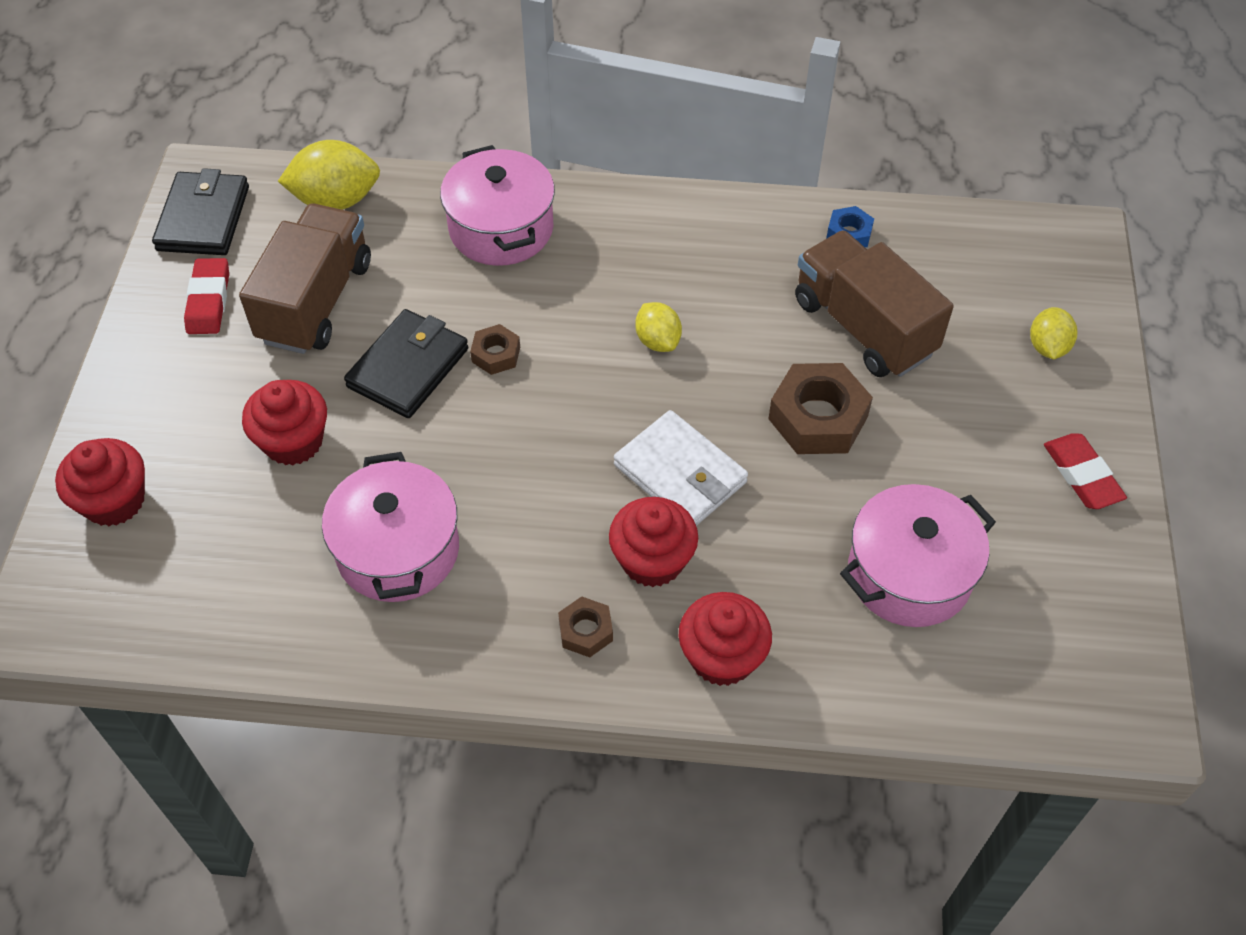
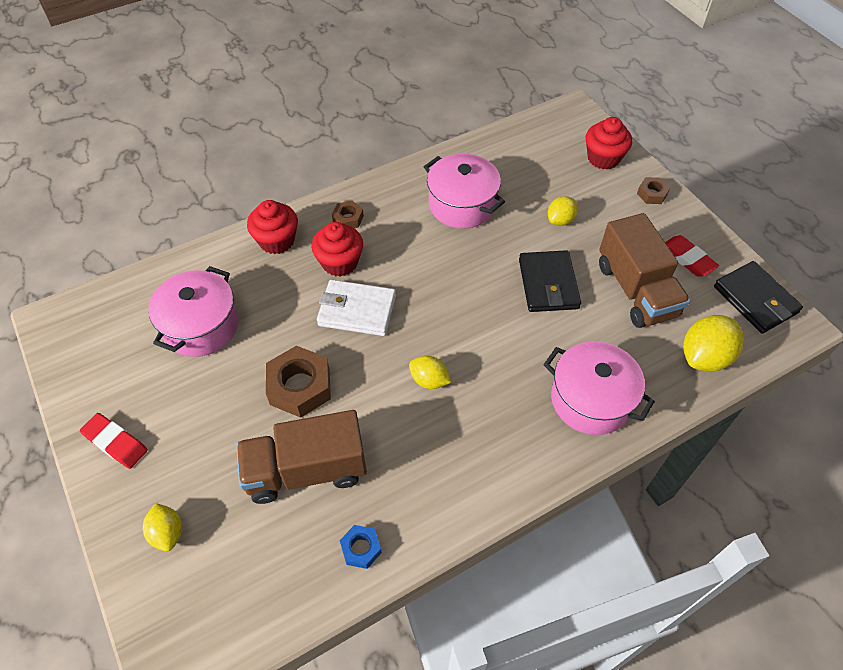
camera: 145 degrees right, 0 degrees up
(293, 441) = (560, 220): red cupcake -> yellow lemon
(496, 354) = (511, 318): brown nut -> brown nut (652, 194)
(863, 327) = (306, 470): brown truck -> brown truck turned 150 degrees clockwise

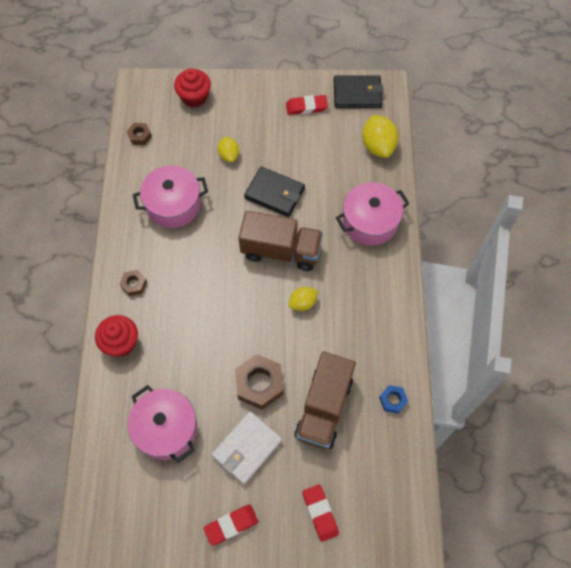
camera: 60 degrees left, 10 degrees up
(168, 533) = (320, 513): yellow lemon -> red eraser
(340, 262) = (171, 309): red cupcake -> none
(357, 311) = (220, 319): white wallet -> white wallet (247, 448)
(636, 290) = (311, 149): brown truck -> brown truck (281, 251)
(652, 194) = (244, 91): brown nut -> brown nut (140, 136)

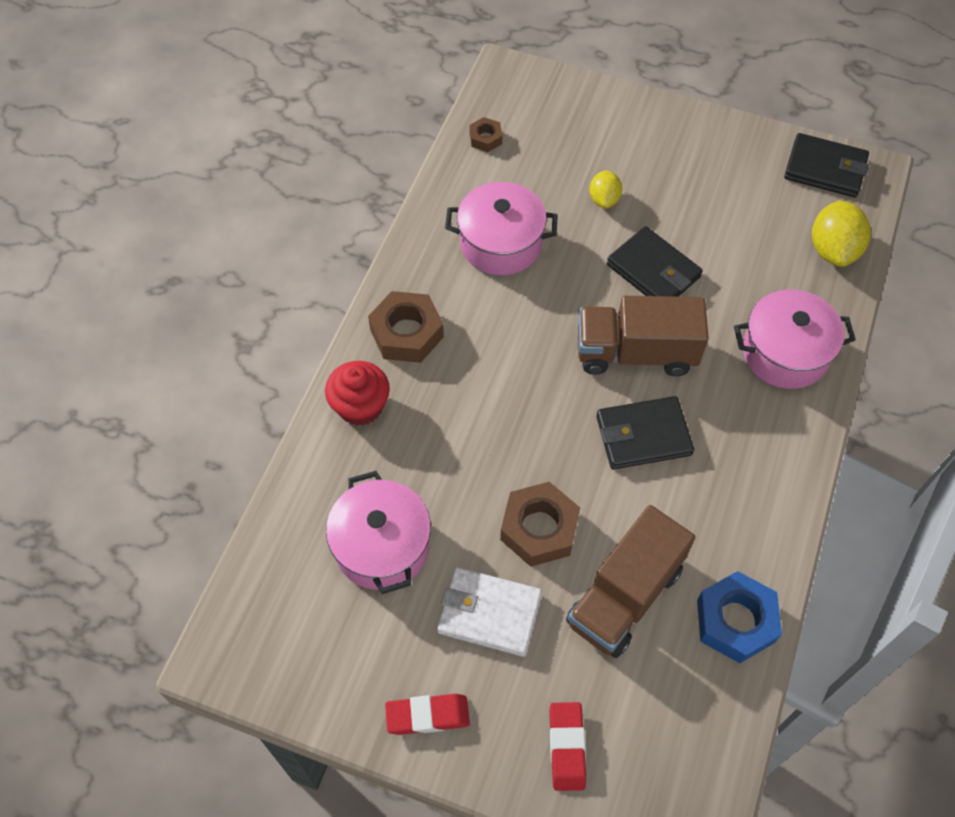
camera: 20 degrees right, 5 degrees down
(134, 284) = (406, 333): brown nut -> brown nut, size x1.88
(194, 97) = (581, 108): red cupcake -> none
(247, 448) = (489, 614): white wallet -> white wallet turned 45 degrees clockwise
(281, 251) = (635, 352): brown truck -> brown truck turned 150 degrees clockwise
(303, 303) = (643, 435): yellow lemon -> black wallet
(306, 107) = (741, 166): red eraser -> none
(393, 400) = (735, 621): blue nut -> blue nut, size x1.88

